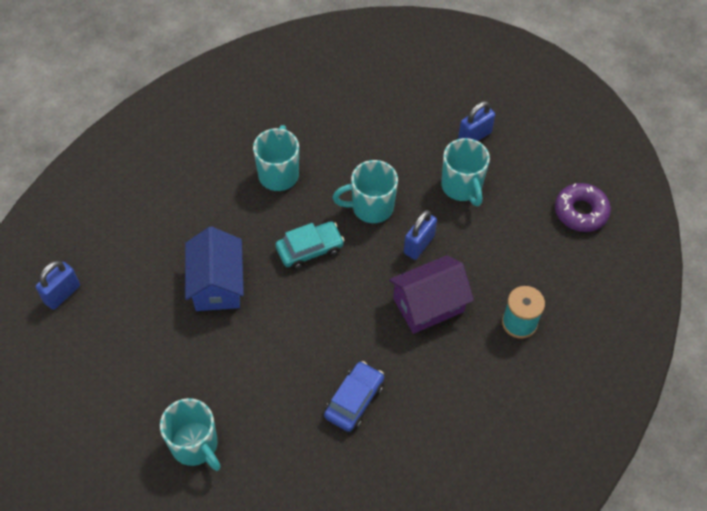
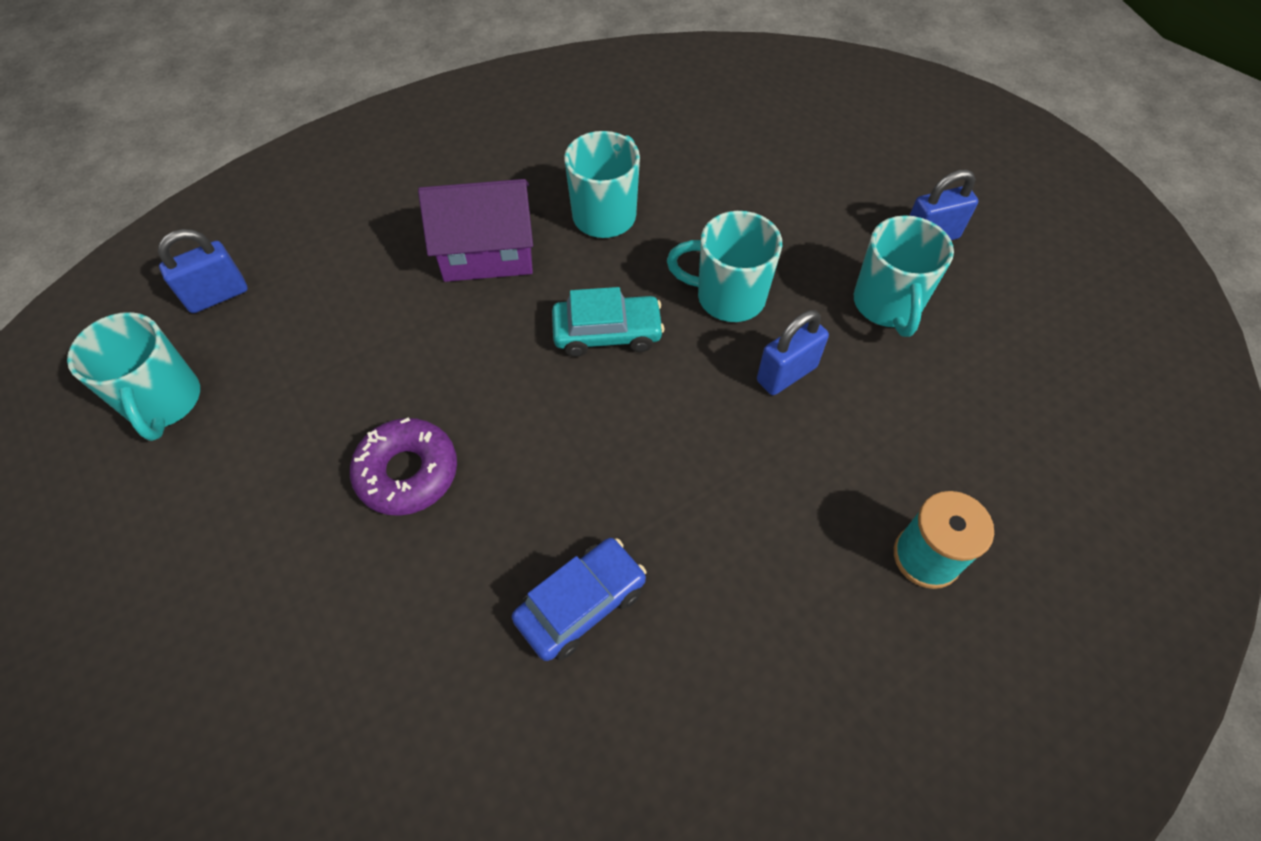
camera: 20 degrees right, 0 degrees up
(195, 445) = (283, 594): turquoise mug -> turquoise mug (164, 402)
(217, 284) = (443, 345): blue house -> none
(428, 305) = (770, 476): purple house -> purple house (487, 253)
(581, 212) = (1087, 397): purple donut -> purple donut (407, 472)

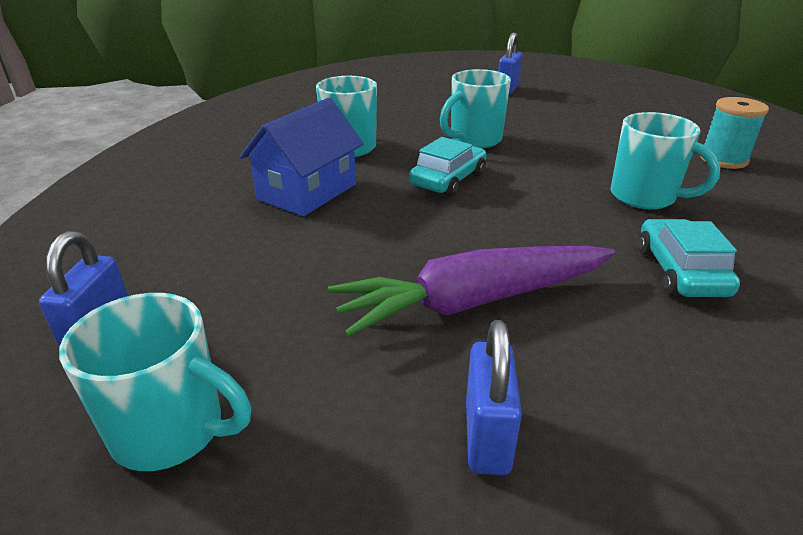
camera: 50 degrees left, 25 degrees down
(407, 472) = (473, 302): purple donut -> purple carrot
(487, 253) = (307, 192): purple house -> blue house
(581, 604) = (680, 271): blue car -> turquoise car
(786, 374) = (554, 146): blue padlock -> blue padlock (486, 437)
(887, 305) = (538, 111): turquoise mug -> turquoise mug (644, 197)

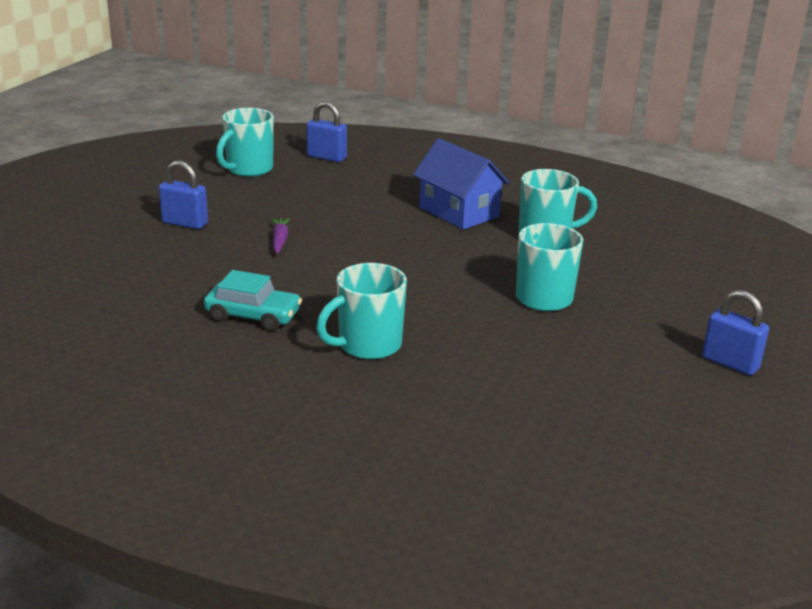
camera: 105 degrees right, 5 degrees down
(448, 180) = (452, 266): turquoise car -> none
(473, 302) = (280, 240): purple carrot -> purple carrot, size x0.41
(723, 160) = (424, 432): turquoise spool -> none

